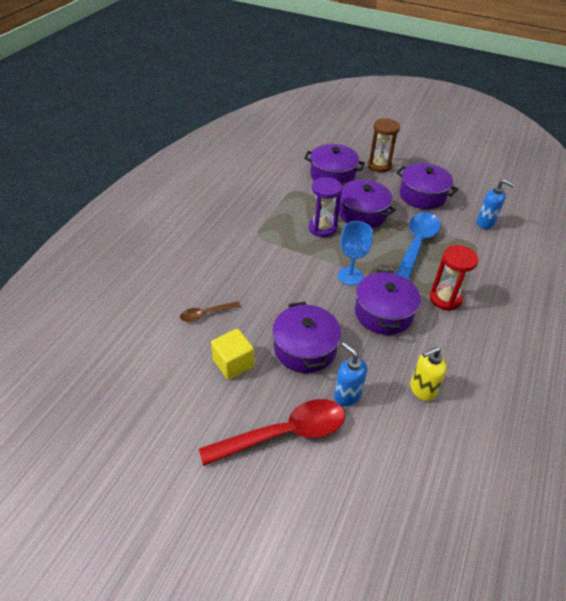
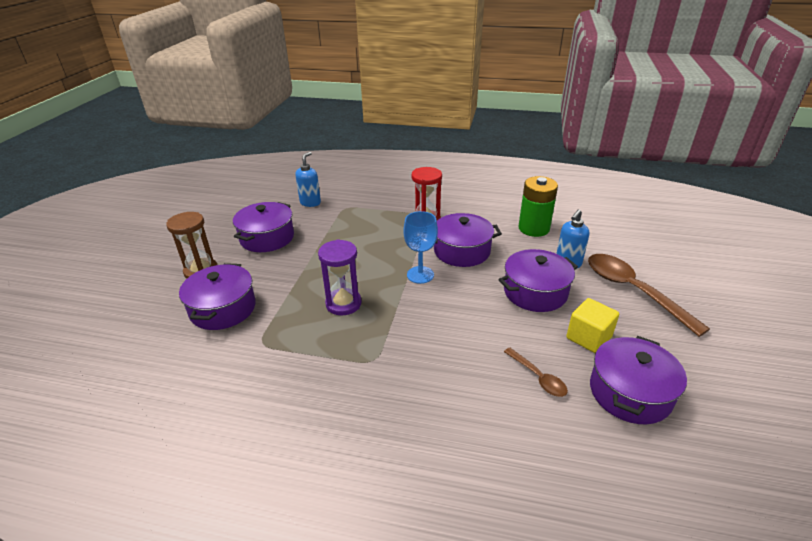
camera: 100 degrees left, 10 degrees down
(284, 433) = (633, 291): red spoon -> brown spoon
(362, 213) = (308, 276): purple pot -> purple pot (630, 392)
(416, 246) = (357, 238): blue spoon -> none
(422, 390) = (534, 228): yellow soap dispenser -> green battery

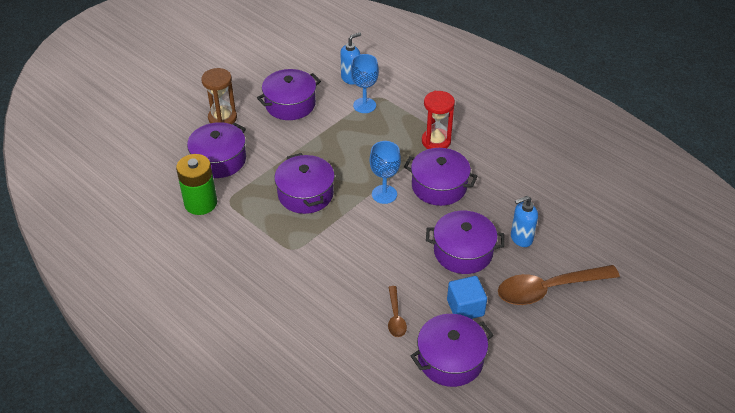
camera: 30 degrees right, 10 degrees up
(340, 217) = (364, 105): none -> blue goblet
(343, 304) = (305, 194): purple hourglass -> purple pot
(534, 228) = (527, 191): green battery -> green battery (200, 203)
(588, 337) = (465, 308): yellow cube -> blue cube
(633, 291) = (548, 289): brown spoon -> brown spoon turned 105 degrees counterclockwise

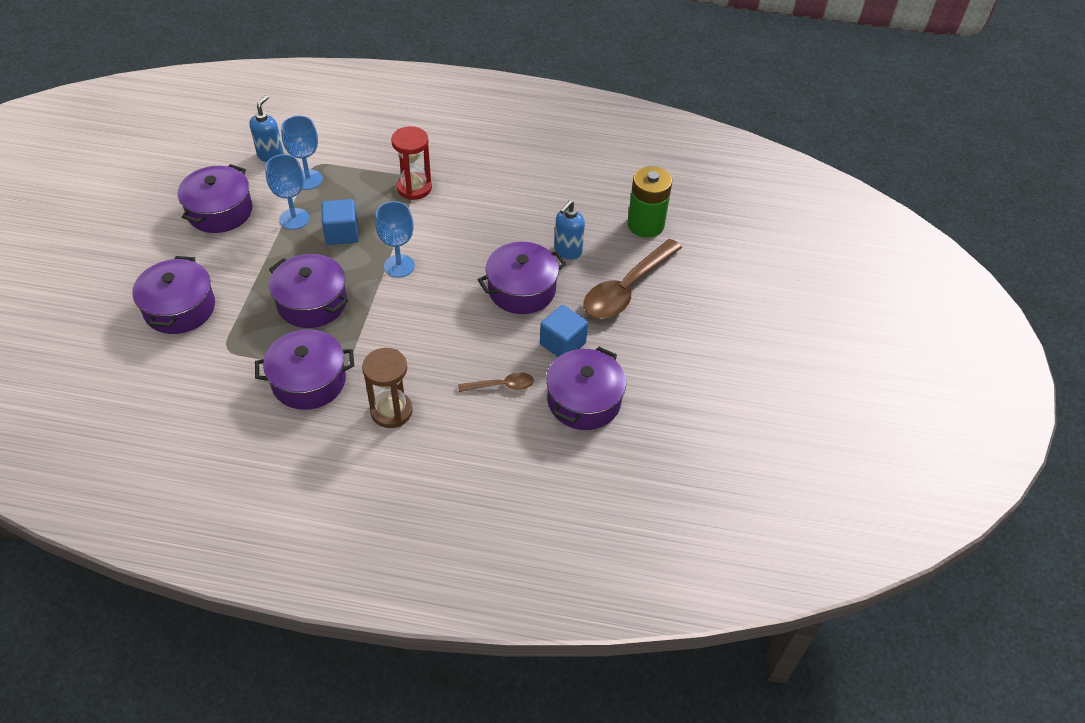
camera: 35 degrees left, 5 degrees up
(200, 203) = (194, 366): green battery -> green battery (645, 224)
(222, 118) = (147, 259): brown hourglass -> brown hourglass (391, 411)
(335, 129) = (294, 219): none -> blue goblet
(360, 153) = (342, 233): none -> blue cube
(395, 317) = (501, 385): brown spoon -> brown spoon turned 60 degrees counterclockwise
(439, 186) = (450, 233): purple pot -> purple pot (309, 381)

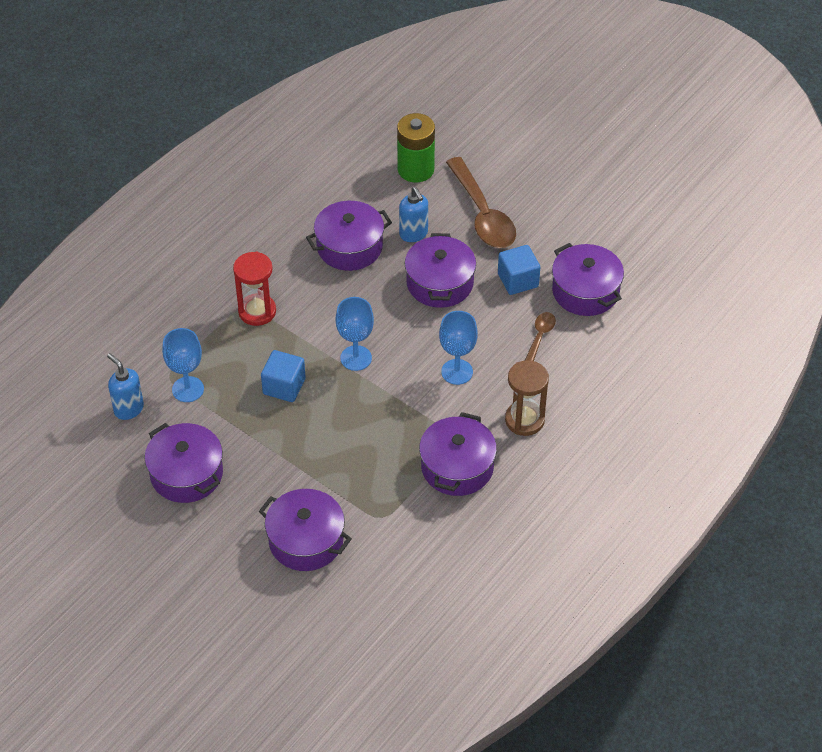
camera: 60 degrees left, 0 degrees up
(294, 219) = (238, 417): blue goblet -> blue goblet (457, 372)
(312, 303) = (362, 437): purple pot -> purple pot (349, 247)

